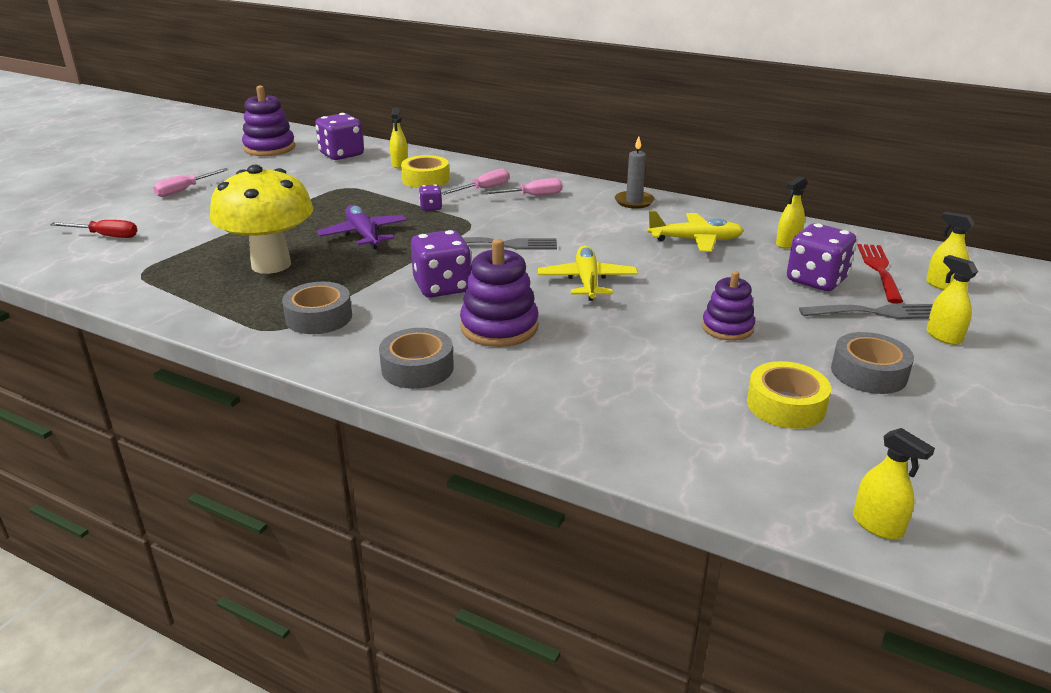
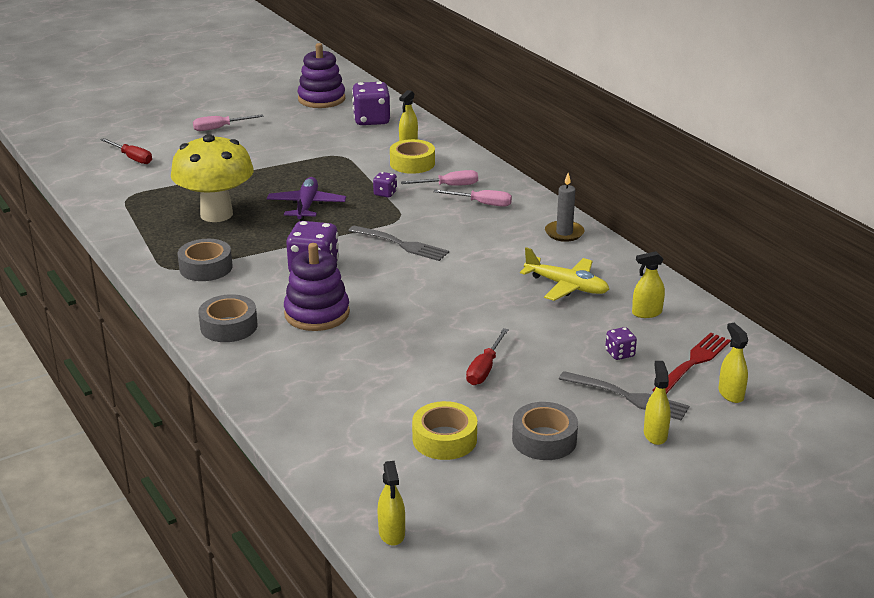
camera: 30 degrees right, 0 degrees up
(587, 281) = (427, 296): yellow plane -> none
(727, 328) = (484, 369): purple stacking toy -> red screwdriver
(816, 280) = (619, 354): purple dice -> purple dice, size x0.50

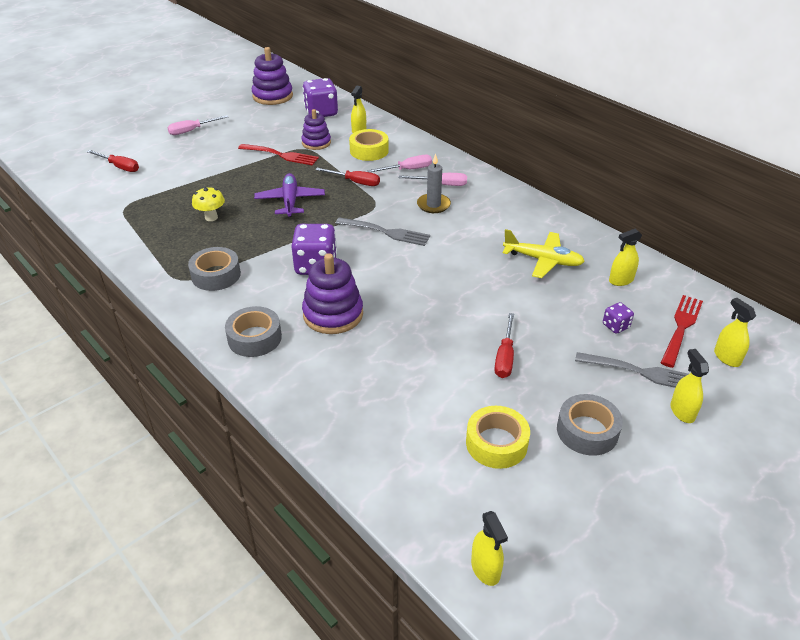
camera: 10 degrees left, 10 degrees up
(216, 214) = (211, 217): yellow mushroom -> yellow mushroom, size x0.44
(311, 160) = (281, 155): none -> red fork
(355, 151) = (316, 143): none -> purple stacking toy
(385, 193) = (355, 182): purple dice -> red screwdriver
(564, 233) = (520, 207): grey candle -> grey candle (433, 205)

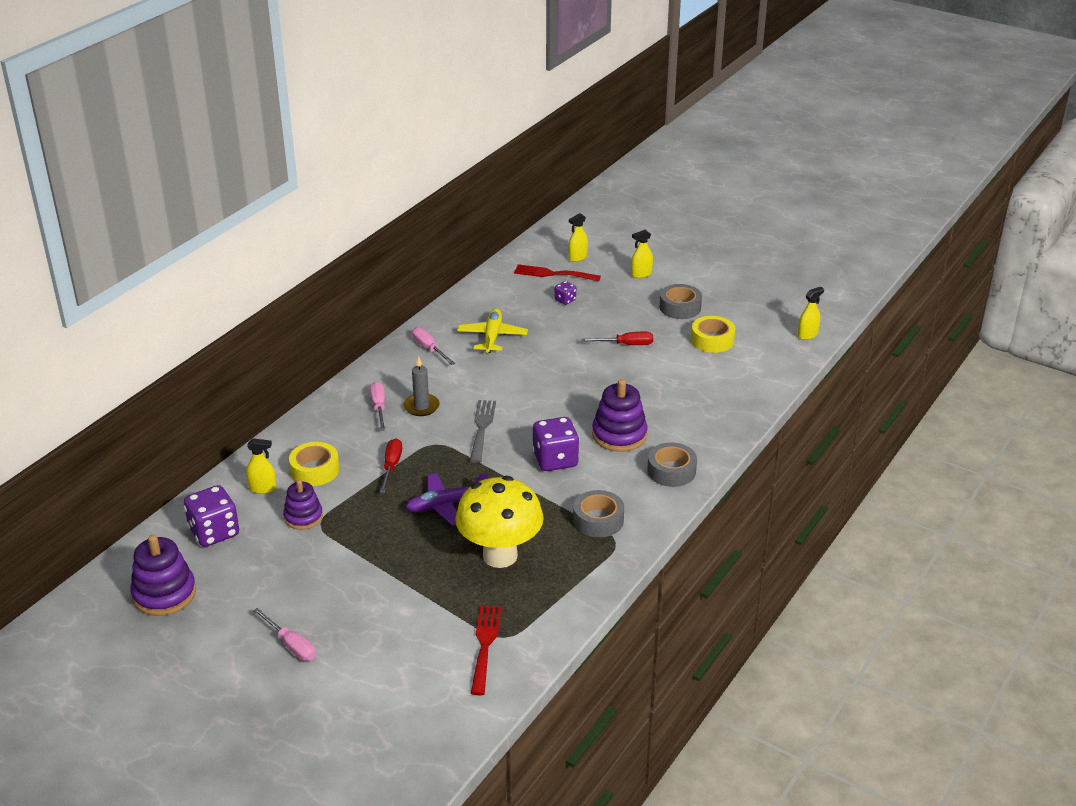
camera: 105 degrees left, 5 degrees down
(119, 167) = (411, 681): red screwdriver -> none
(211, 217) = (500, 556): yellow mushroom -> yellow mushroom, size x2.29
(281, 155) = (343, 539): red fork -> red fork (485, 645)
(407, 170) = (353, 434): pink screwdriver -> pink screwdriver (429, 349)
(621, 280) = (505, 299): yellow spray bottle -> none
(642, 372) = (611, 289): grey fork -> none

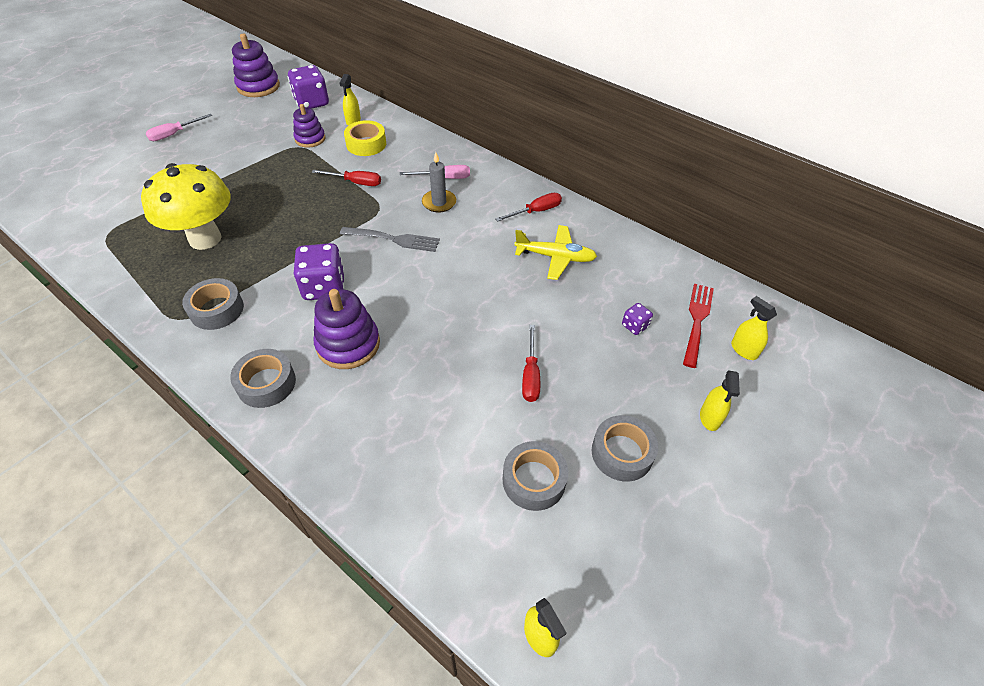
camera: 95 degrees right, 15 degrees up
(429, 349) = (536, 211): pink screwdriver -> red screwdriver
(446, 505) = (289, 211): purple plane -> none
(485, 645) = (105, 223): red fork -> none
(641, 274) = (710, 417): yellow spray bottle -> yellow spray bottle turned 150 degrees counterclockwise
(712, 340) = (534, 480): yellow tape -> grey tape

